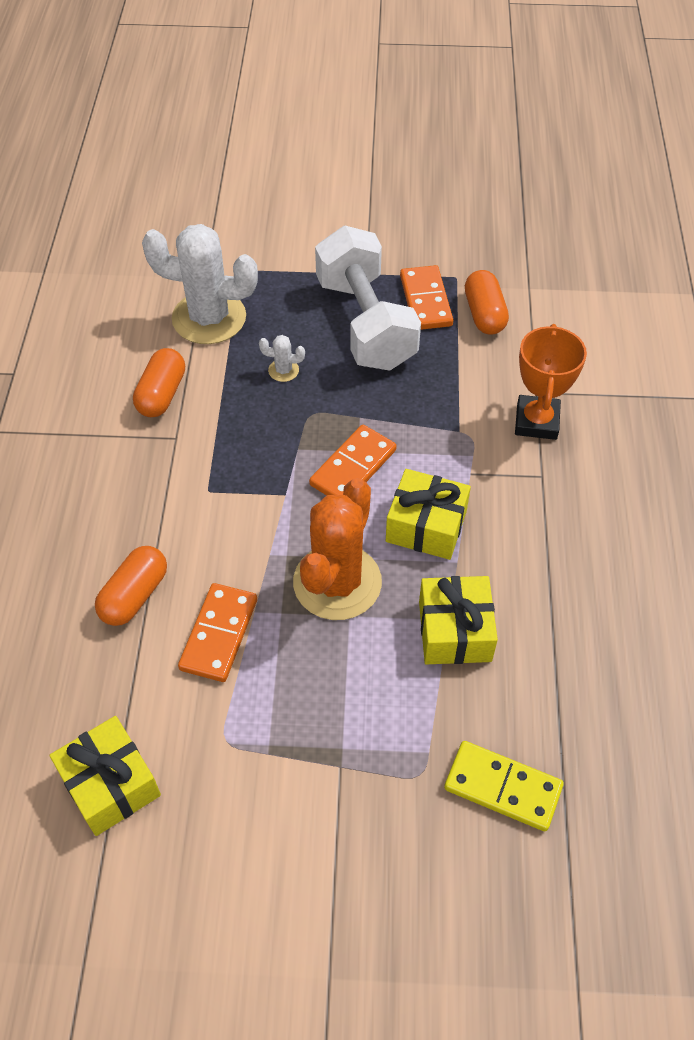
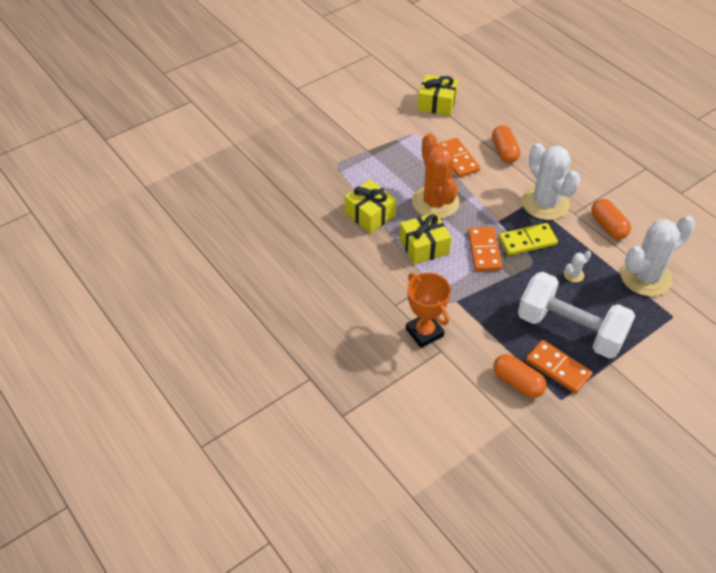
camera: 140 degrees right, 5 degrees down
(193, 475) = (545, 203): none -> white cactus
(502, 788) = (303, 177): yellow domino -> yellow domino (527, 241)

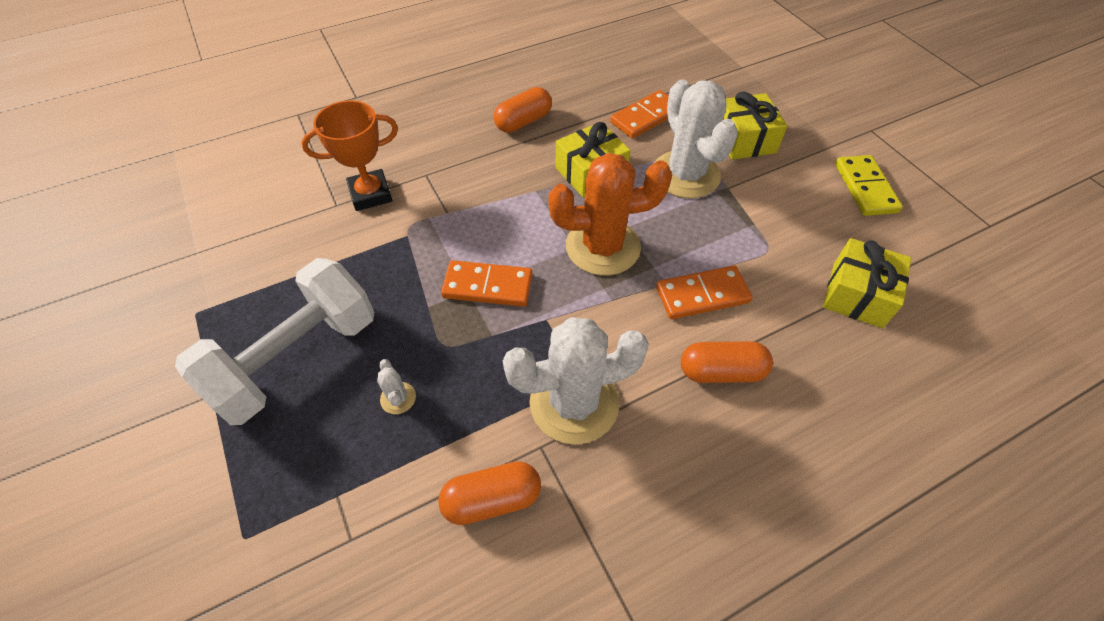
camera: 100 degrees right, 5 degrees up
(424, 247) = (515, 218): yellow gift -> yellow gift (744, 139)
(517, 383) = (247, 271): orange capsule -> orange capsule (523, 122)
(527, 241) = (491, 349): yellow domino -> yellow domino (865, 188)
(558, 368) = (242, 323): orange domino -> orange domino (645, 117)
(645, 277) = (348, 523): white cactus -> white cactus (685, 175)

